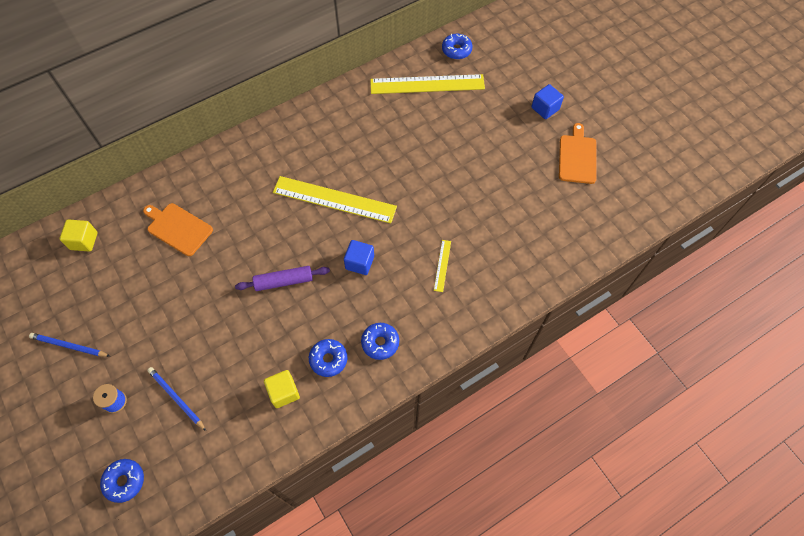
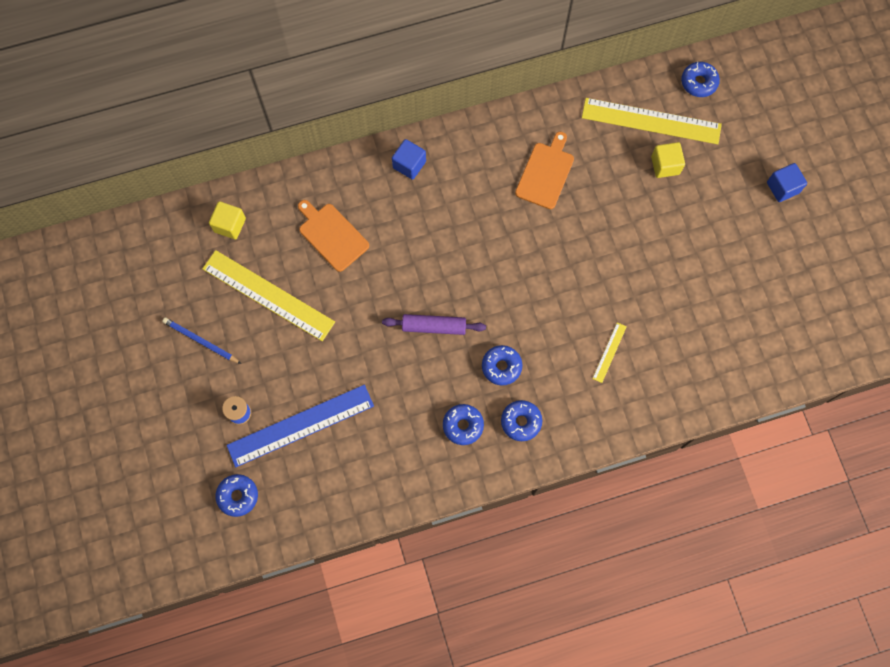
camera: 15 degrees right, 10 degrees up
(176, 398) = (300, 425): blue pencil -> blue ruler
(284, 392) = (410, 448): yellow cube -> yellow cube (665, 165)
(334, 200) = (509, 244): yellow ruler -> yellow ruler (268, 295)
(351, 300) = (501, 366): none -> blue donut
(359, 262) = (520, 326): blue cube -> blue cube (409, 164)
(577, 157) = (801, 260): orange cutting board -> orange cutting board (545, 173)

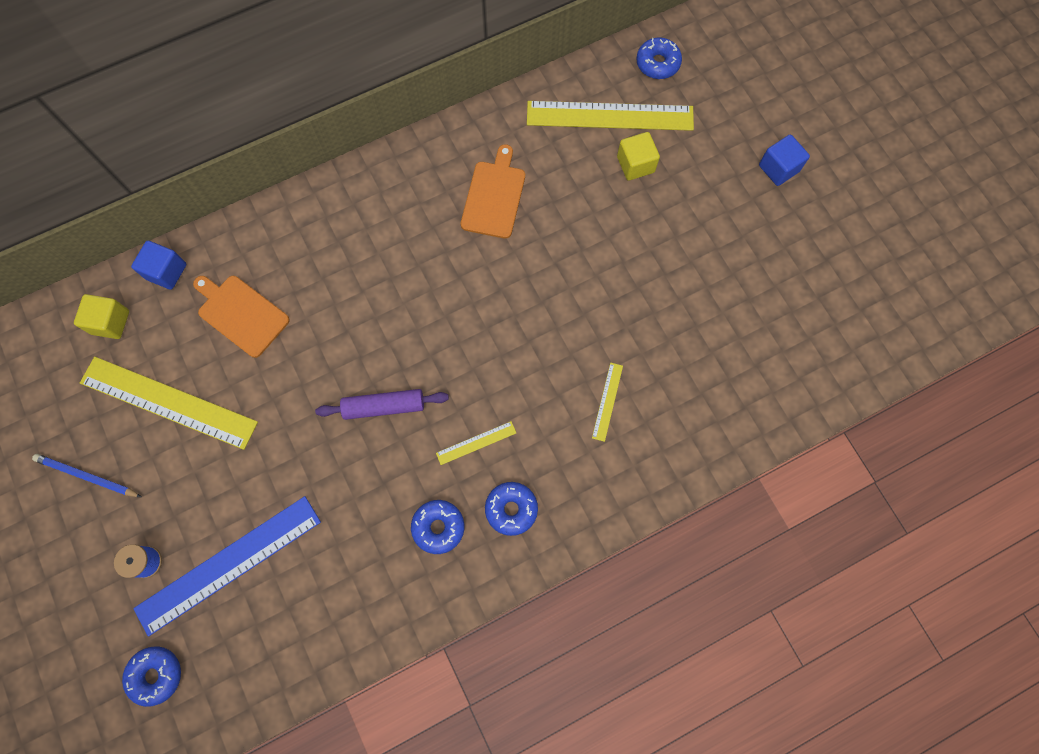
camera: 10 degrees left, 0 degrees up
(409, 164) = (326, 212): blue cube -> blue cube (166, 271)
(501, 366) = (476, 443): blue donut -> yellow ruler

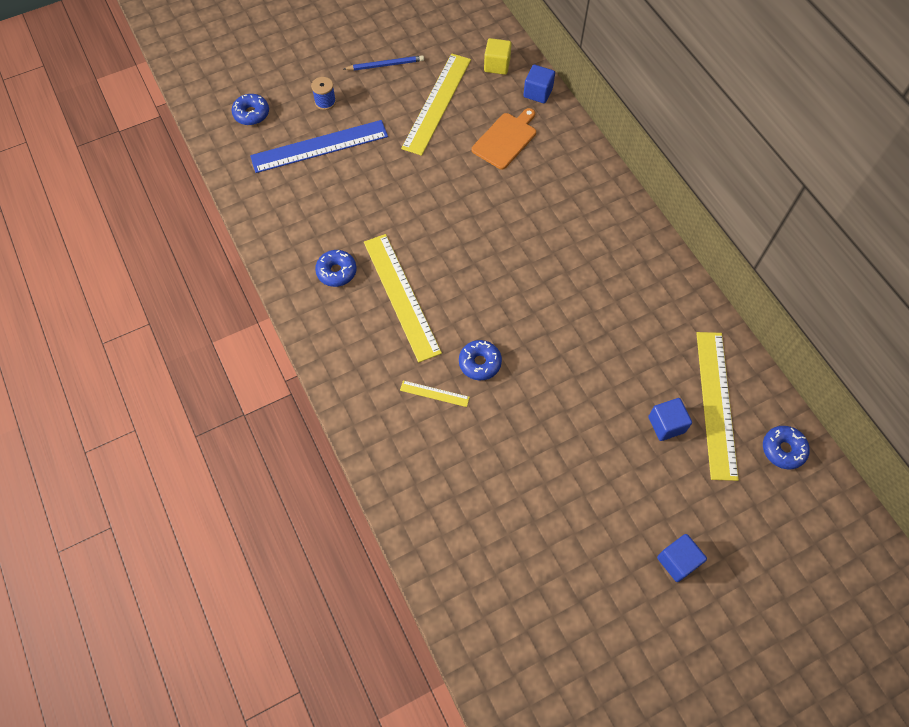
camera: 90 degrees right, 10 degrees down
(87, 476) = (385, 65): blue pencil -> blue pencil turned 60 degrees clockwise
(229, 565) = (319, 146): blue ruler -> blue ruler turned 75 degrees counterclockwise
(384, 406) = (432, 233): purple rolling pin -> none
(476, 443) = (401, 296): yellow ruler -> yellow ruler, size x2.28
(494, 196) = (621, 307): orange cutting board -> none
(511, 509) = (347, 321): blue donut -> blue donut (480, 363)
(635, 164) = (666, 424): yellow cube -> blue cube

